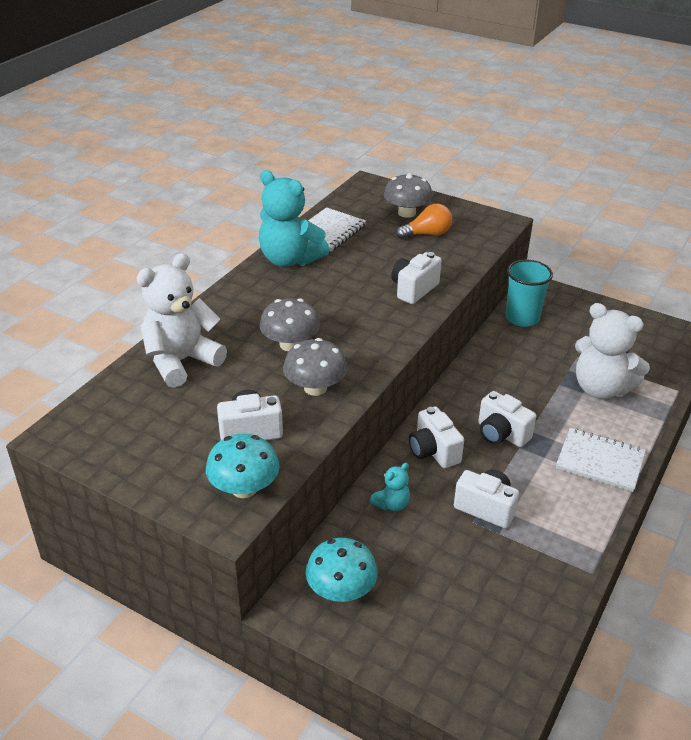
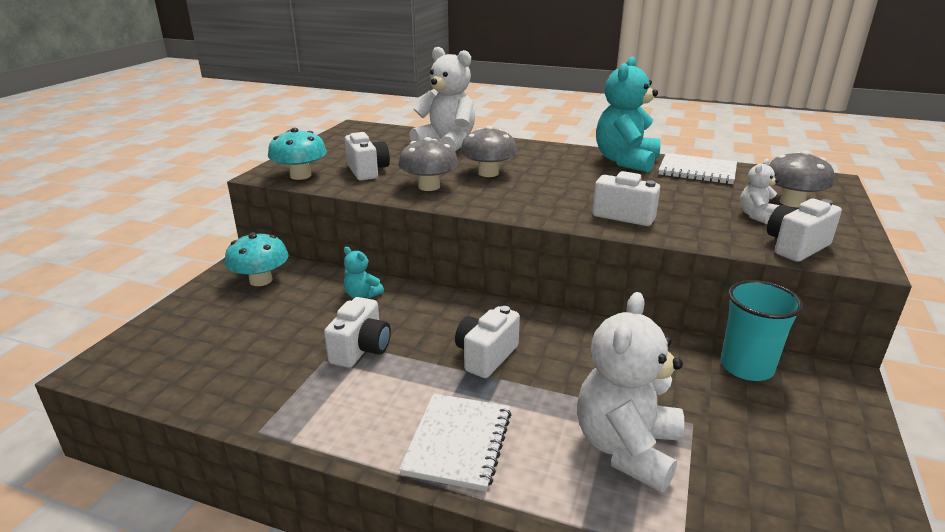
camera: 80 degrees right, 10 degrees down
(427, 234) = (756, 216): orange light bulb -> white teddy bear
(433, 451) = (442, 313): white camera -> white camera (796, 247)

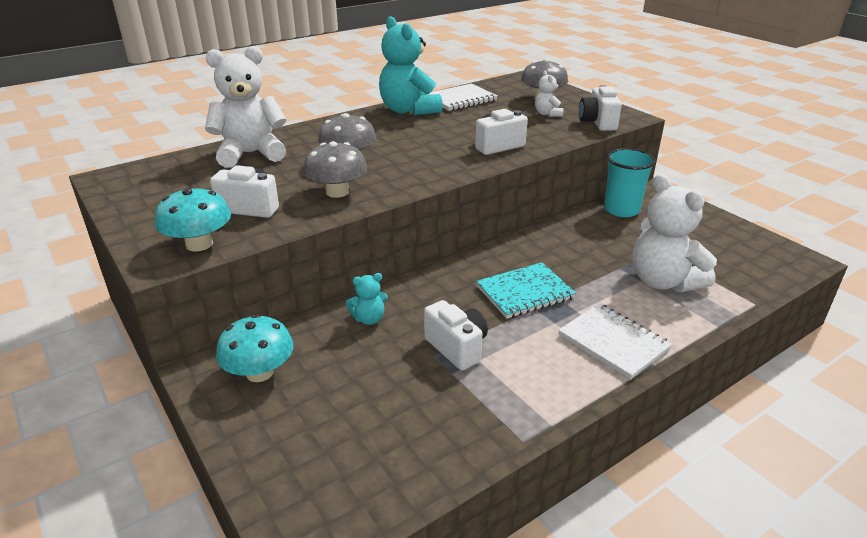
camera: 55 degrees left, 5 degrees up
(486, 356) = (525, 292): white camera -> turquoise notebook

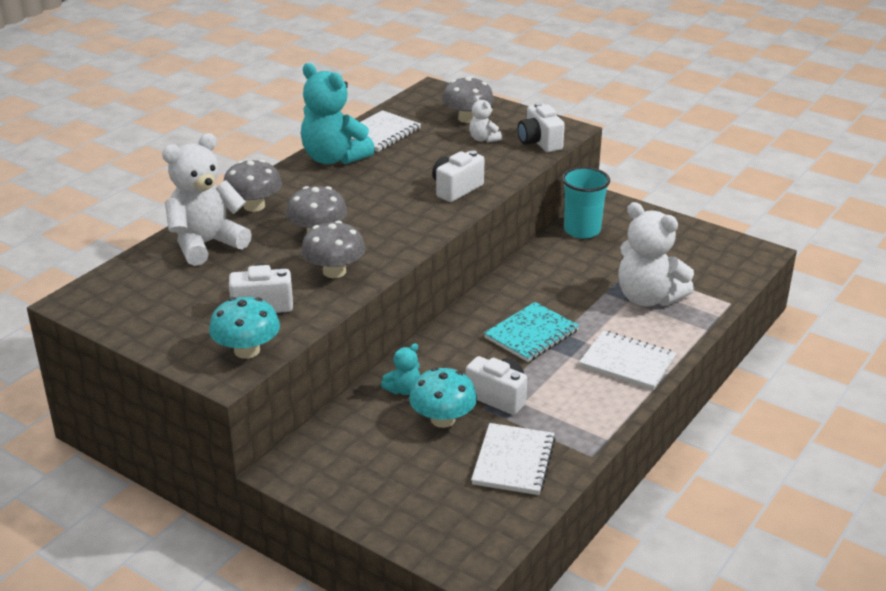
camera: 20 degrees left, 0 degrees up
(259, 372) = (337, 458): turquoise mushroom -> turquoise mushroom (443, 419)
(315, 133) = (254, 206): none -> grey mushroom
(432, 424) = (513, 461): none -> white notebook

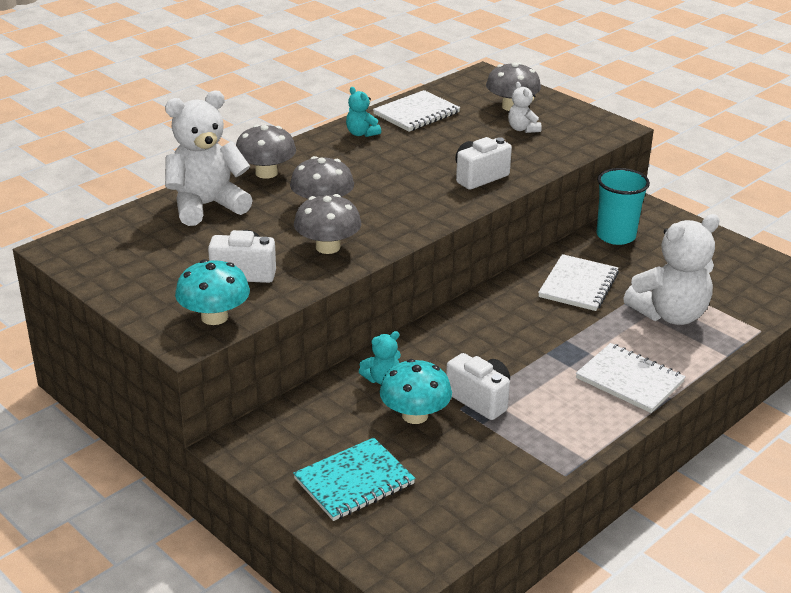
camera: 10 degrees right, 0 degrees up
(334, 158) = (361, 133): turquoise teddy bear -> turquoise teddy bear, size x0.47
(513, 461) = (478, 469): white notebook -> white notebook (578, 285)
(531, 334) = (533, 338): turquoise notebook -> turquoise notebook (354, 481)
(539, 142) = (581, 138): white camera -> none
(648, 298) = (670, 314): white teddy bear -> white teddy bear turned 75 degrees counterclockwise

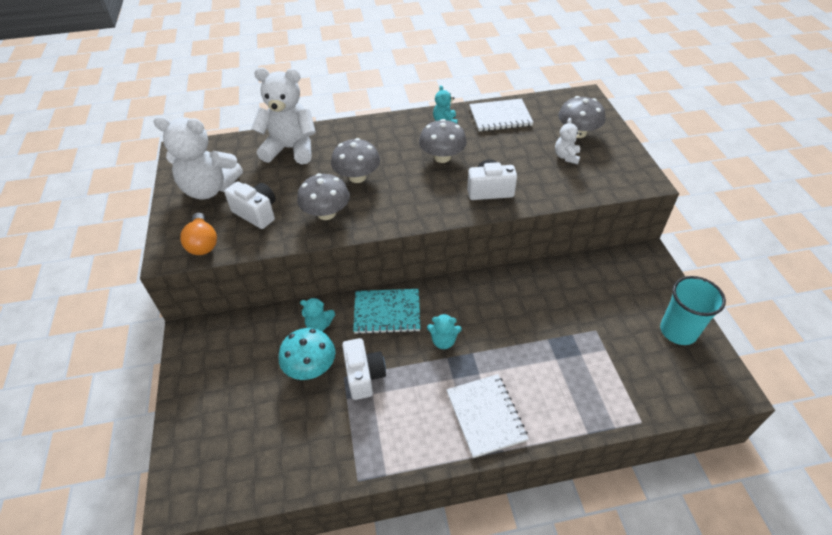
camera: 35 degrees right, 15 degrees up
(214, 317) = (203, 243): turquoise mushroom -> orange light bulb
(266, 173) = (352, 135): grey mushroom -> grey mushroom (442, 157)
(354, 481) = (224, 403): turquoise notebook -> turquoise notebook (387, 312)
(528, 342) = (443, 341): none -> turquoise teddy bear
(578, 285) = (527, 305): white notebook -> none
(615, 236) = (598, 271): turquoise cup -> turquoise cup (678, 331)
(670, 314) = (575, 367): white teddy bear -> white teddy bear (209, 189)

